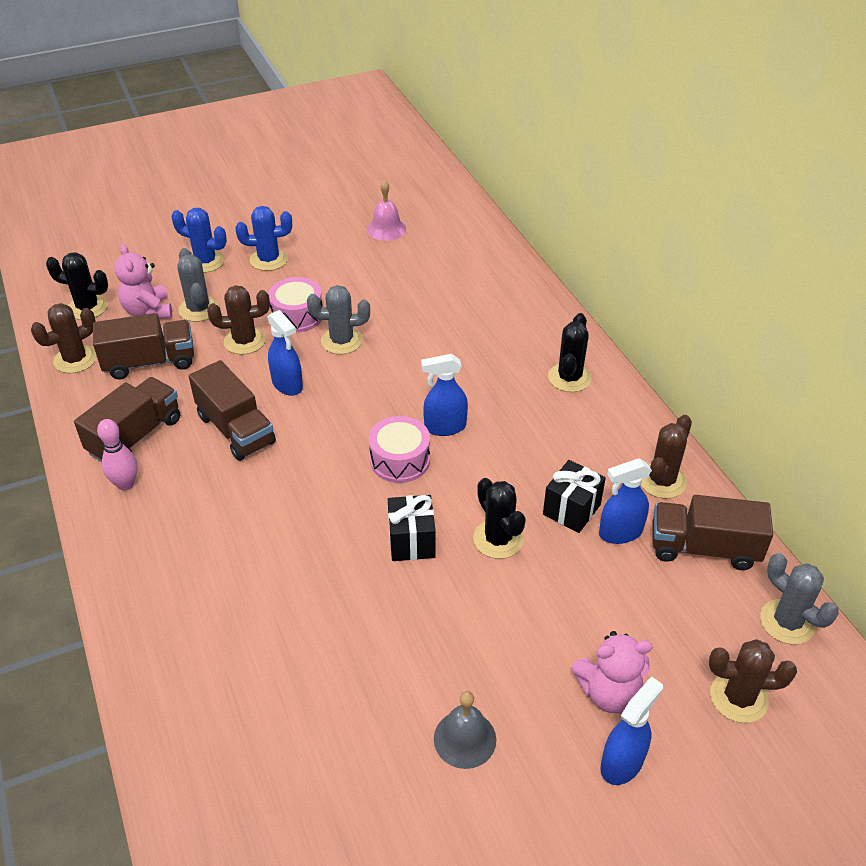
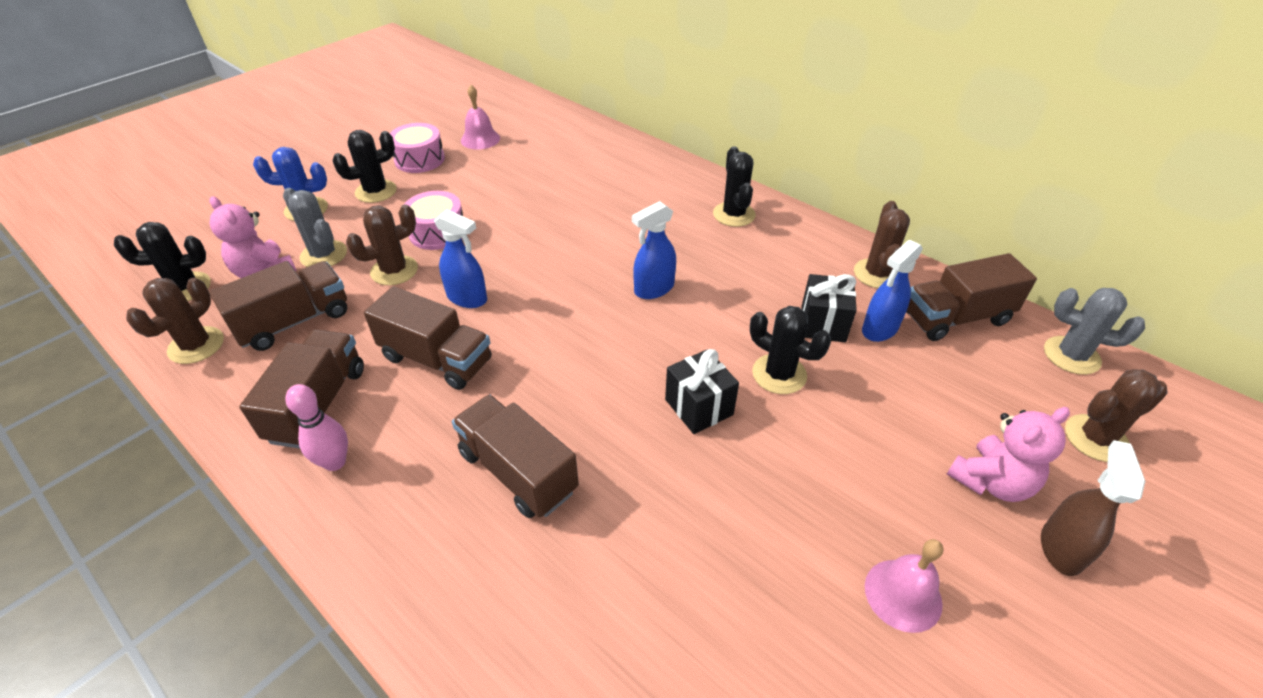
camera: 25 degrees left, 0 degrees up
(245, 539) = (518, 471): none -> brown truck
(268, 260) = (376, 191): blue cactus -> black cactus
(341, 341) = (499, 242): grey cactus -> none
(400, 460) = (632, 333): pink drum -> pink drum (419, 159)
(465, 739) = (903, 595): grey bell -> pink bell
(622, 763) = (1061, 548): blue spray bottle -> brown spray bottle

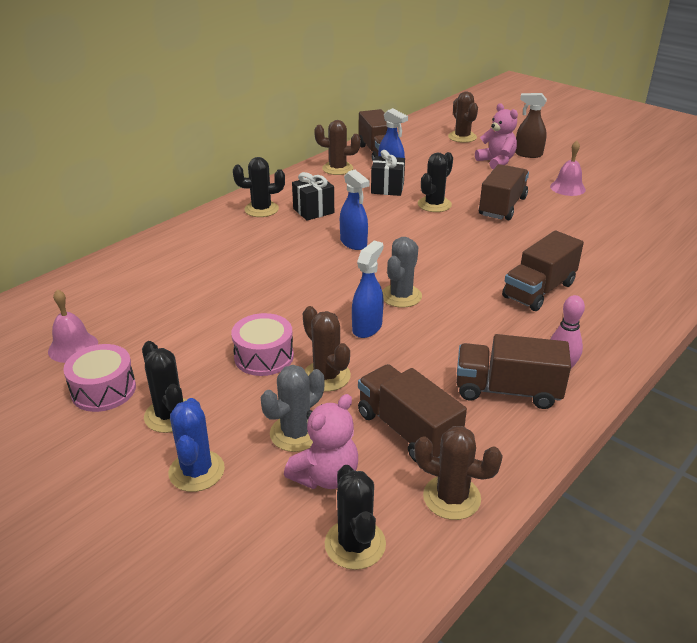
camera: 90 degrees left, 10 degrees down
(436, 359) = (444, 335): brown truck -> brown truck (502, 207)
(699, 407) = (467, 230): black gift -> black gift (313, 211)
(1071, 355) = (406, 132): grey cactus -> grey cactus (401, 296)

